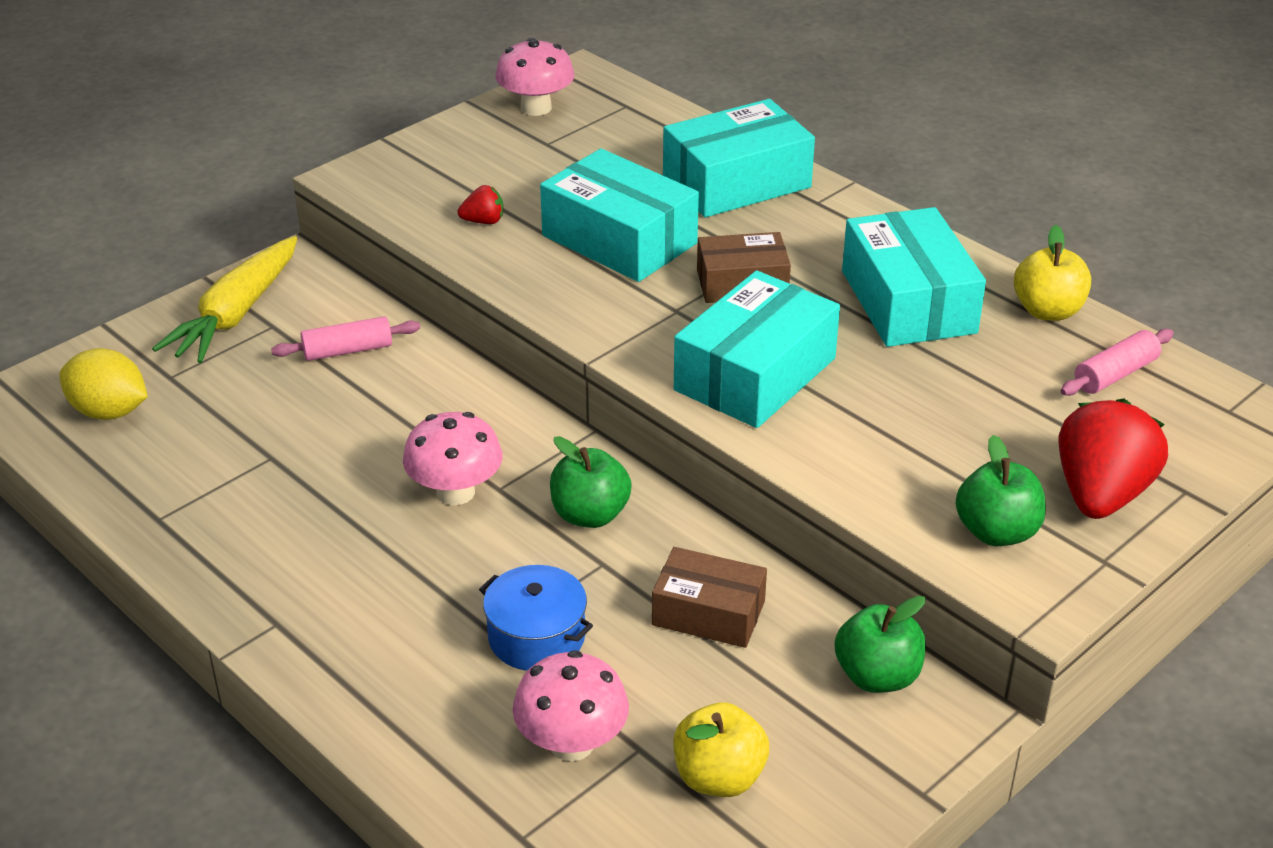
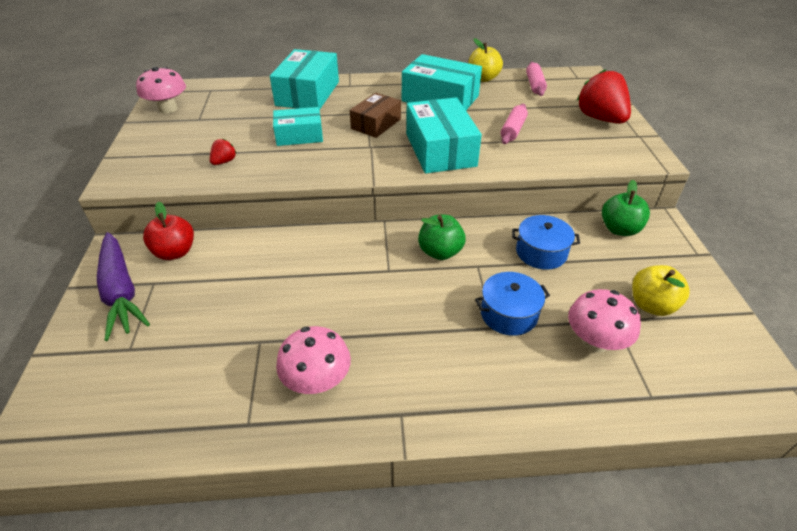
camera: 50 degrees left, 5 degrees up
(109, 411) = (118, 395): yellow lemon -> none
(236, 314) = (121, 292): yellow carrot -> purple carrot
(335, 306) = (175, 252): none -> red apple
(348, 350) = (216, 266): pink rolling pin -> pink rolling pin (513, 130)
(455, 492) = (374, 286): pink mushroom -> pink mushroom (317, 381)
(619, 239) = (299, 135): turquoise box -> turquoise box, size x0.63
(708, 613) = (541, 252): brown box -> blue pot
(996, 532) = (602, 148): green apple -> none

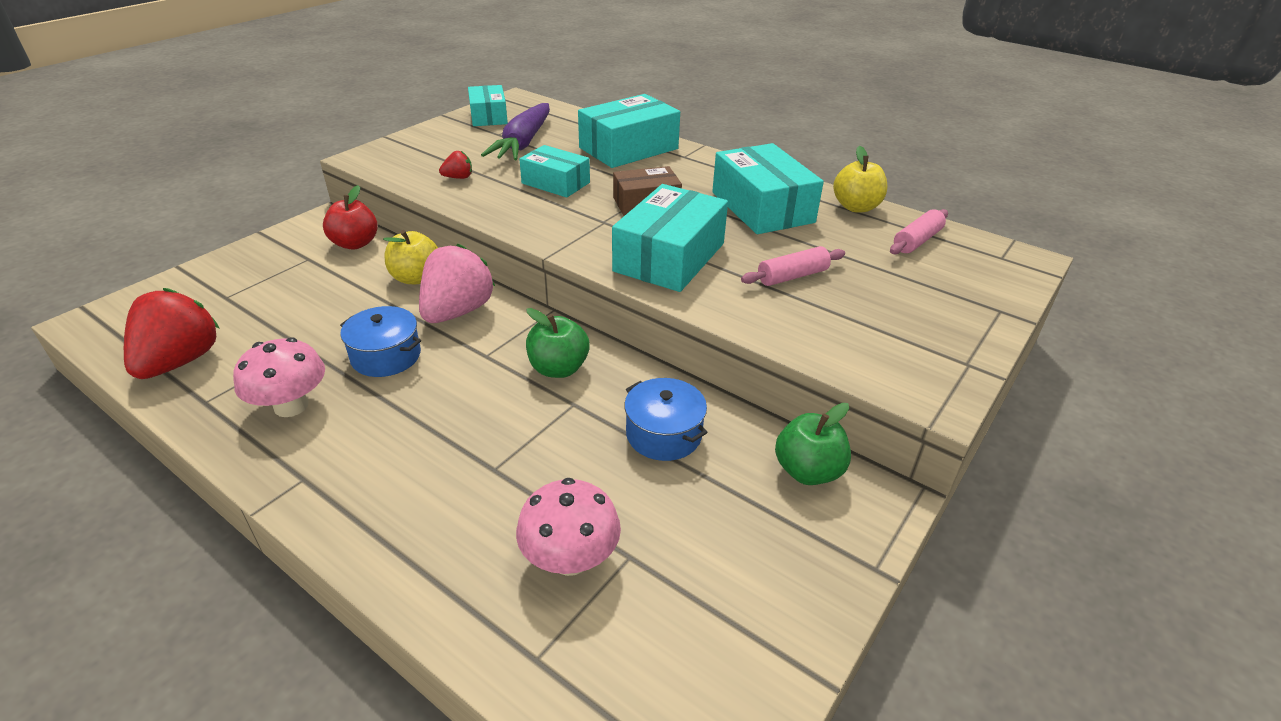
camera: 40 degrees right, 5 degrees down
(121, 292) = (281, 253): purple carrot -> purple carrot (523, 143)
(168, 109) = (488, 116): pink mushroom -> turquoise box
(328, 255) = (457, 312): none -> pink strawberry
(508, 314) = (528, 467): blue pot -> blue pot (386, 356)
(600, 119) = (943, 317): red strawberry -> red strawberry (180, 361)
(651, 305) = (703, 575): yellow apple -> yellow apple (416, 278)

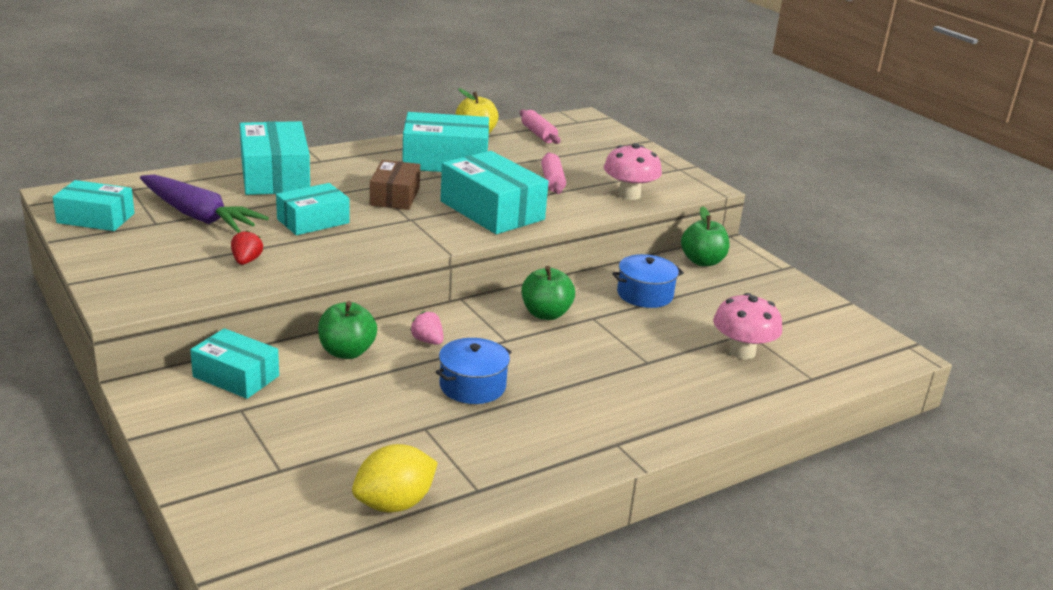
camera: 70 degrees left, 10 degrees down
(180, 361) = (394, 503): red strawberry -> yellow lemon
(291, 406) = (516, 442): pink mushroom -> pink mushroom (629, 195)
(355, 243) = (236, 376): red apple -> turquoise box
(416, 278) = (347, 352): yellow apple -> green apple
(457, 312) = (427, 341): pink strawberry -> pink strawberry, size x0.45

